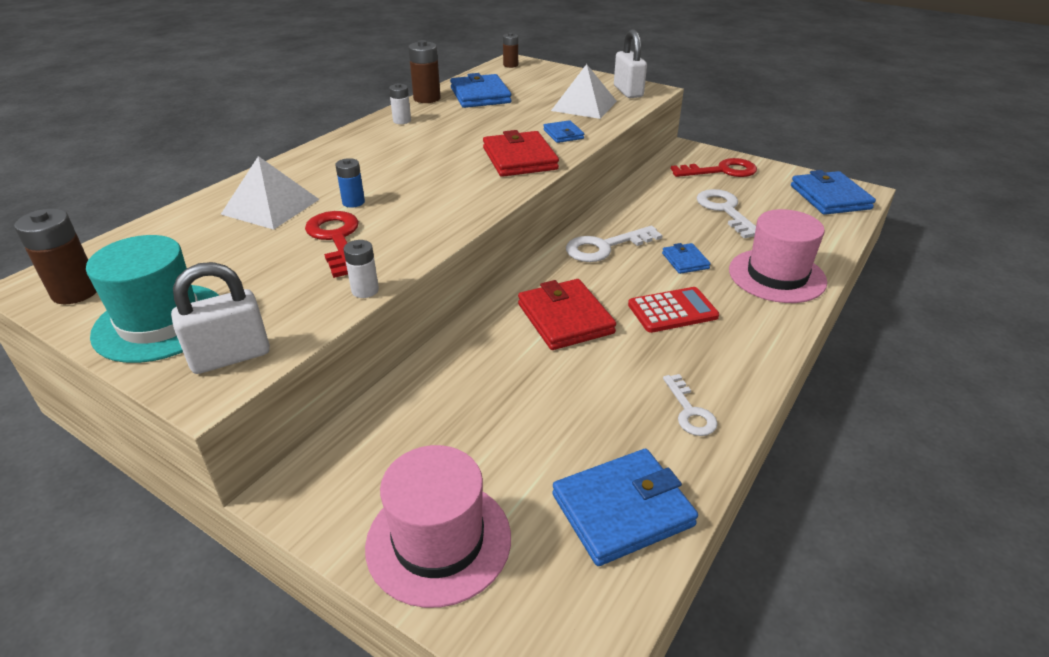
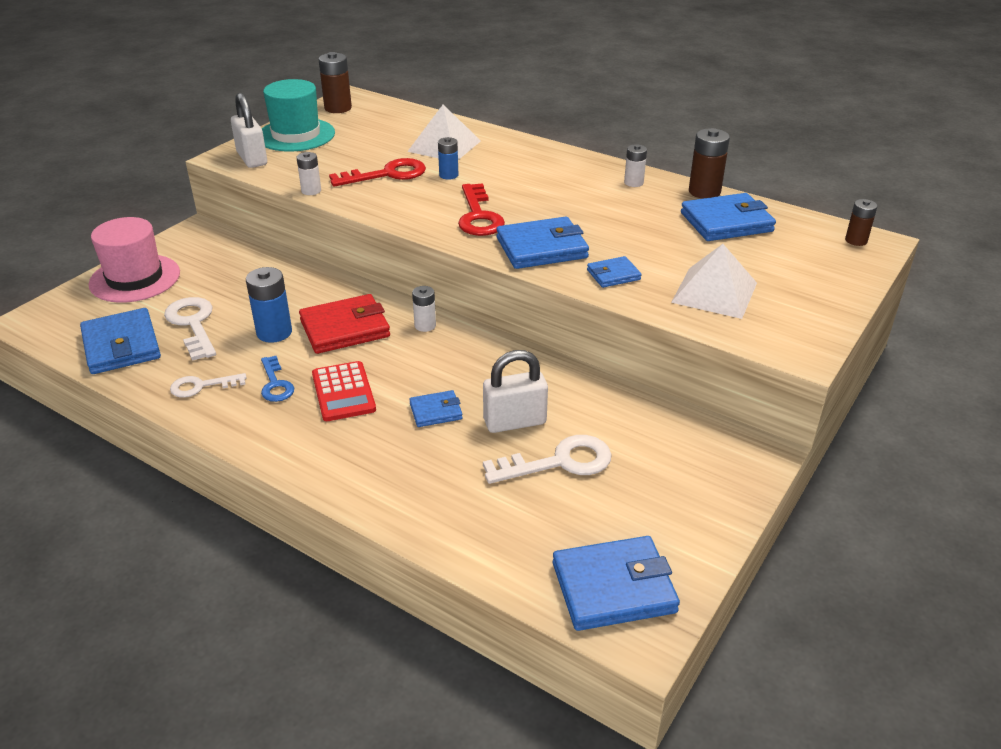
camera: 90 degrees right, 0 degrees up
(519, 159) = (541, 248): red wallet -> blue wallet
(556, 270) = (425, 325): none -> white battery
(577, 368) = (274, 332): none -> blue battery
(605, 247) = (469, 358): white key -> white key (193, 324)
(628, 91) = (785, 330): white padlock -> white padlock (514, 422)
(671, 355) = (275, 384): none -> blue key
(721, 171) = (687, 477): red key -> red key (478, 216)
(777, 276) = (397, 480): pink hat -> none

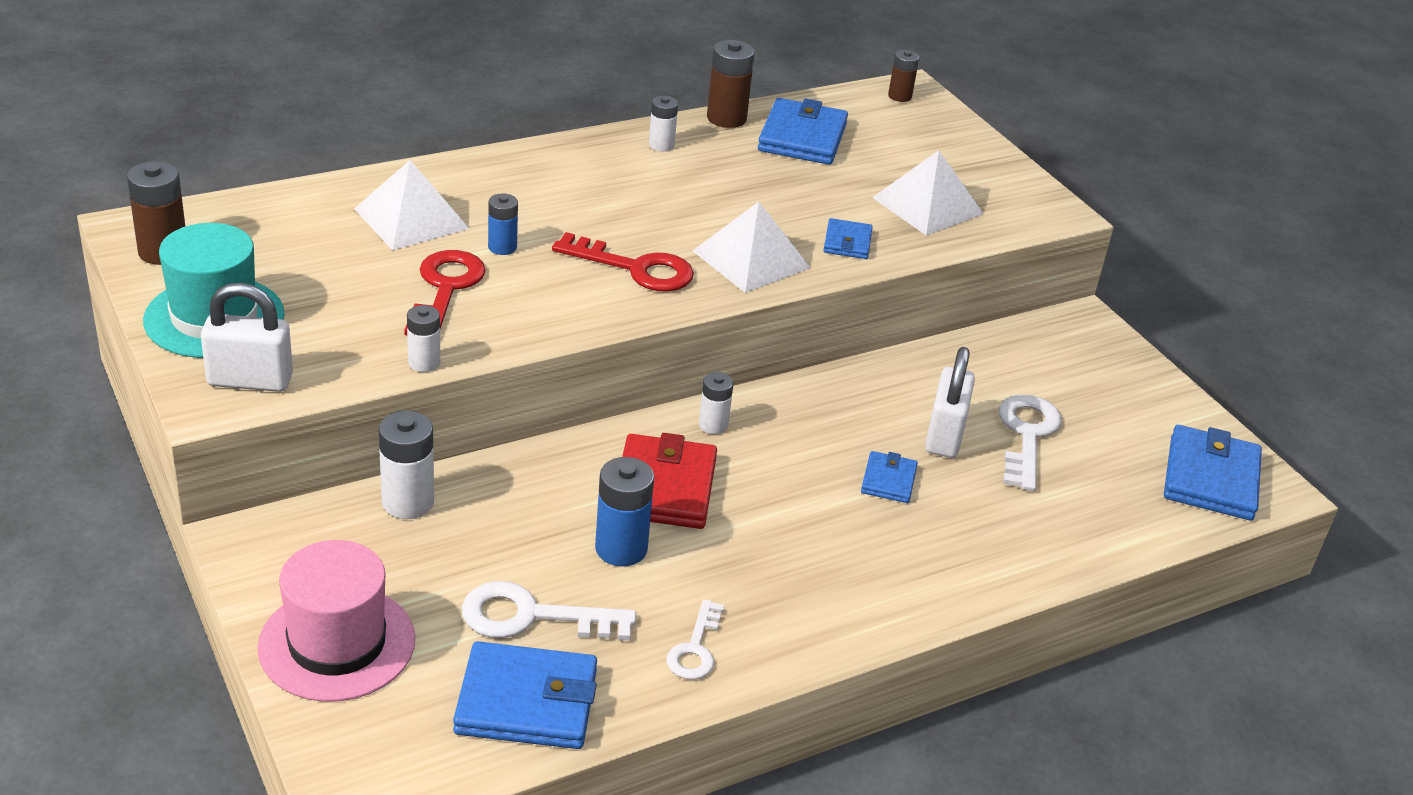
camera: 65 degrees left, 0 degrees up
(260, 258) = (408, 502): none -> white battery
(275, 384) = (741, 583): blue key -> none
(343, 392) = (801, 534): red calculator -> none
(541, 248) = (751, 259): blue wallet -> white pyramid

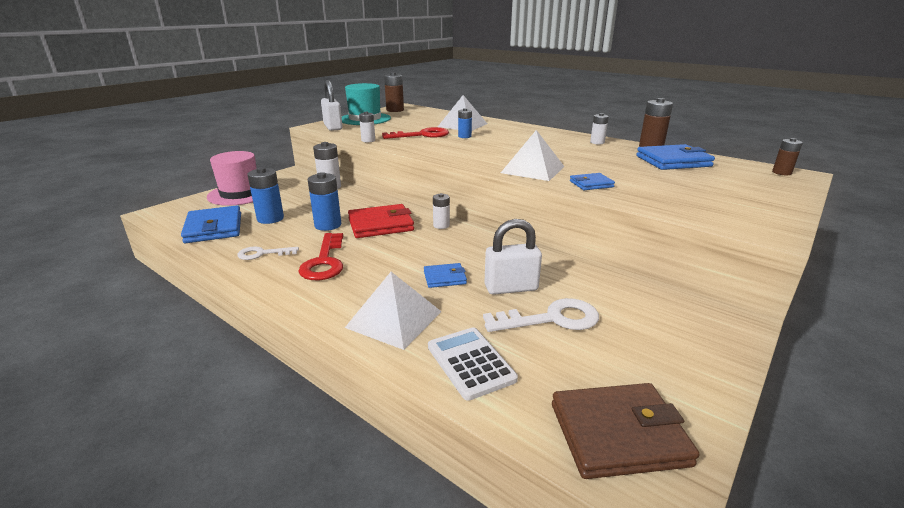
camera: 70 degrees right, 10 degrees down
(533, 617) = (270, 218): white key -> blue battery
(635, 268) = (485, 154): red key -> red key (324, 261)
(928, 205) = (677, 195): white pyramid -> white pyramid (394, 319)
(1081, 525) = (470, 363): none -> white calculator
(1210, 478) = (618, 434): blue wallet -> brown wallet

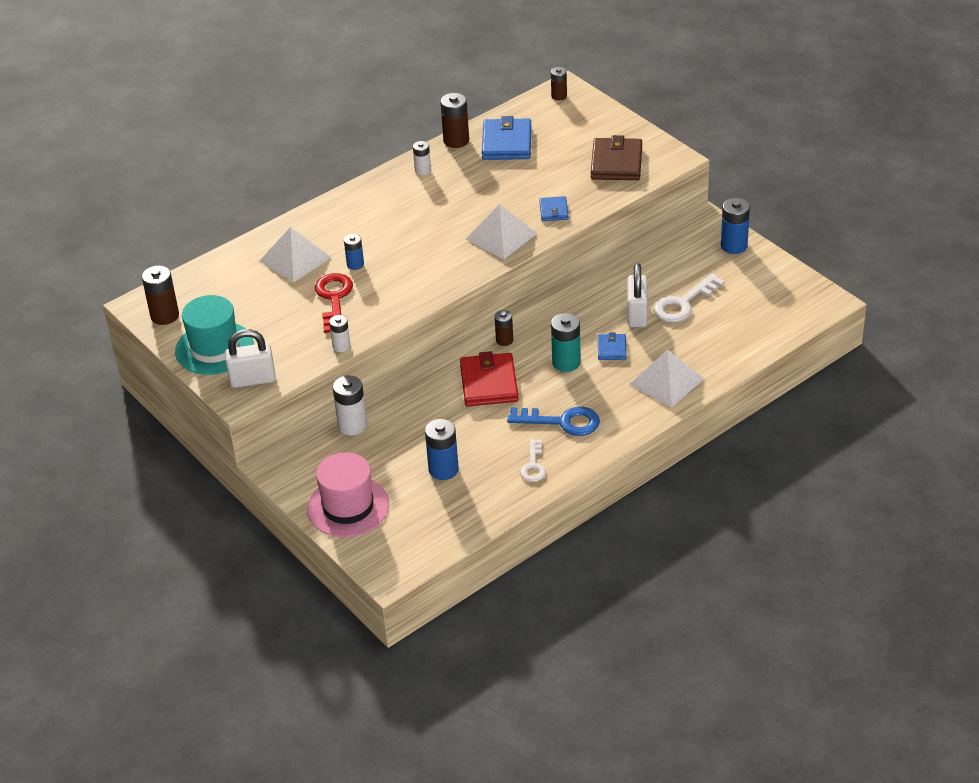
camera: 75 degrees left, 15 degrees up
(214, 228) = (456, 512): blue wallet -> none
(324, 261) = (561, 422): red key -> blue key
(328, 225) = (477, 423): blue battery -> blue battery (734, 246)
(416, 255) = (566, 362): none -> turquoise battery
(441, 225) = (504, 340): white battery -> brown battery
(470, 363) = (724, 349): white calculator -> none
(551, 319) = (684, 303): white key -> white key turned 135 degrees counterclockwise
(618, 434) = (792, 303): brown wallet -> brown wallet (616, 163)

